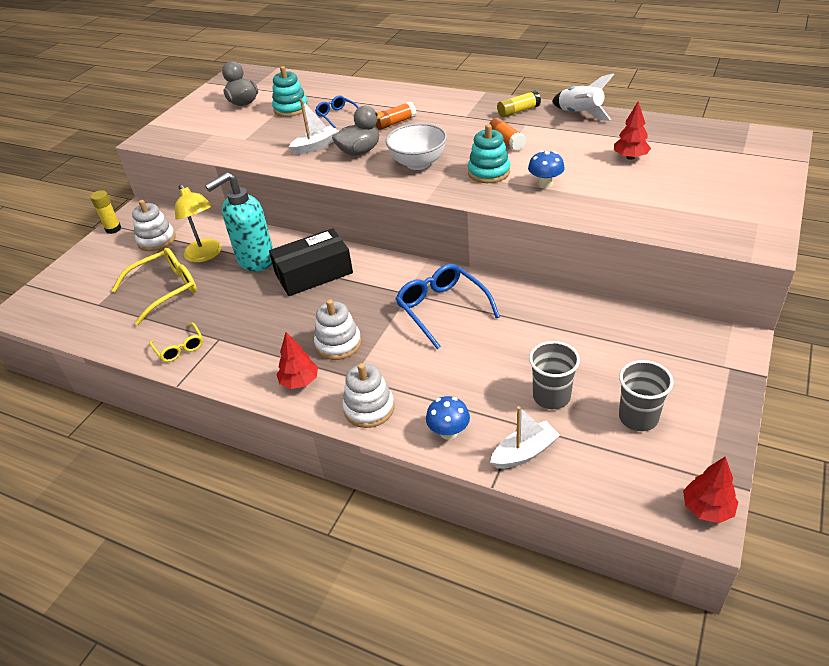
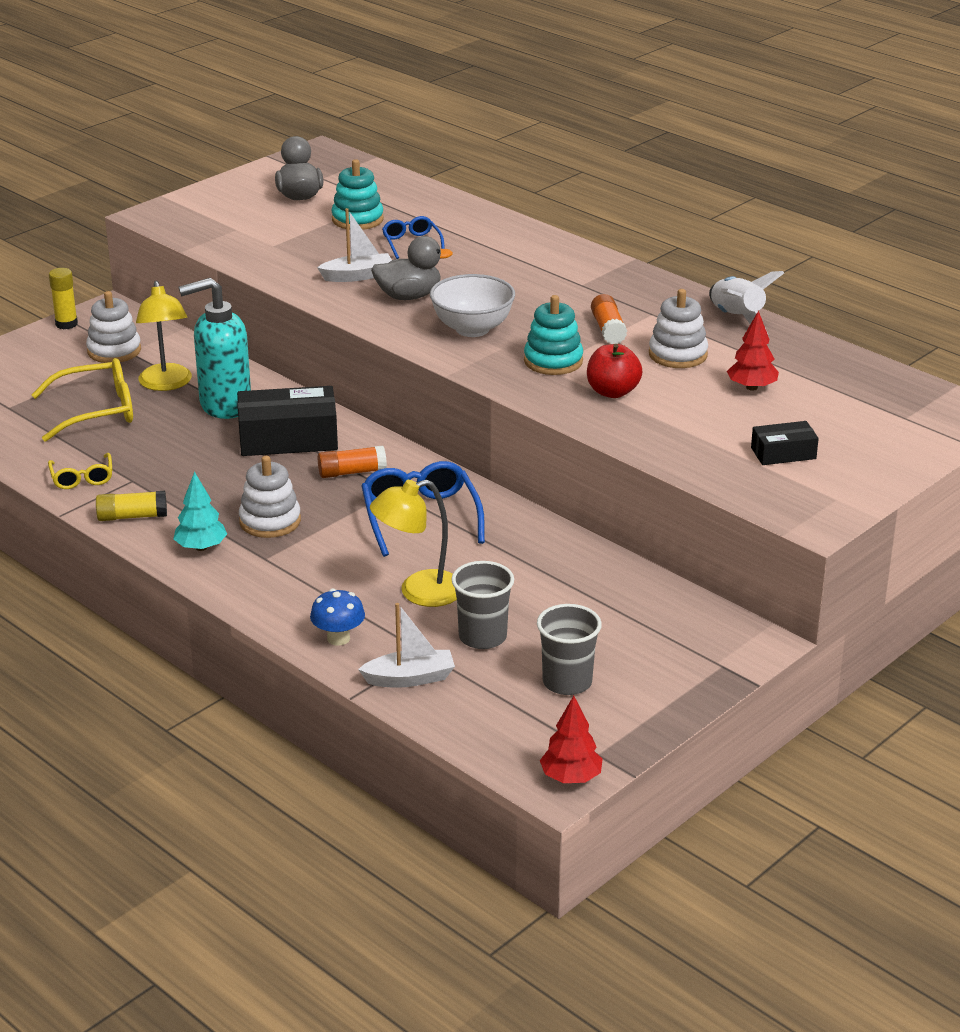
camera: 15 degrees right, 10 degrees down
(299, 382) = (201, 547): red tree -> turquoise tree
(369, 408) = (264, 593): white stacking toy -> white stacking toy (678, 354)
(395, 123) = (481, 271): orange glue stick -> orange glue stick (352, 472)
(481, 372) = (418, 592): none -> yellow lamp
(518, 111) = (657, 295): yellow glue stick -> yellow glue stick (132, 516)
(545, 184) = (612, 392): blue mushroom -> red apple
(693, 198) = (783, 453): none -> black box

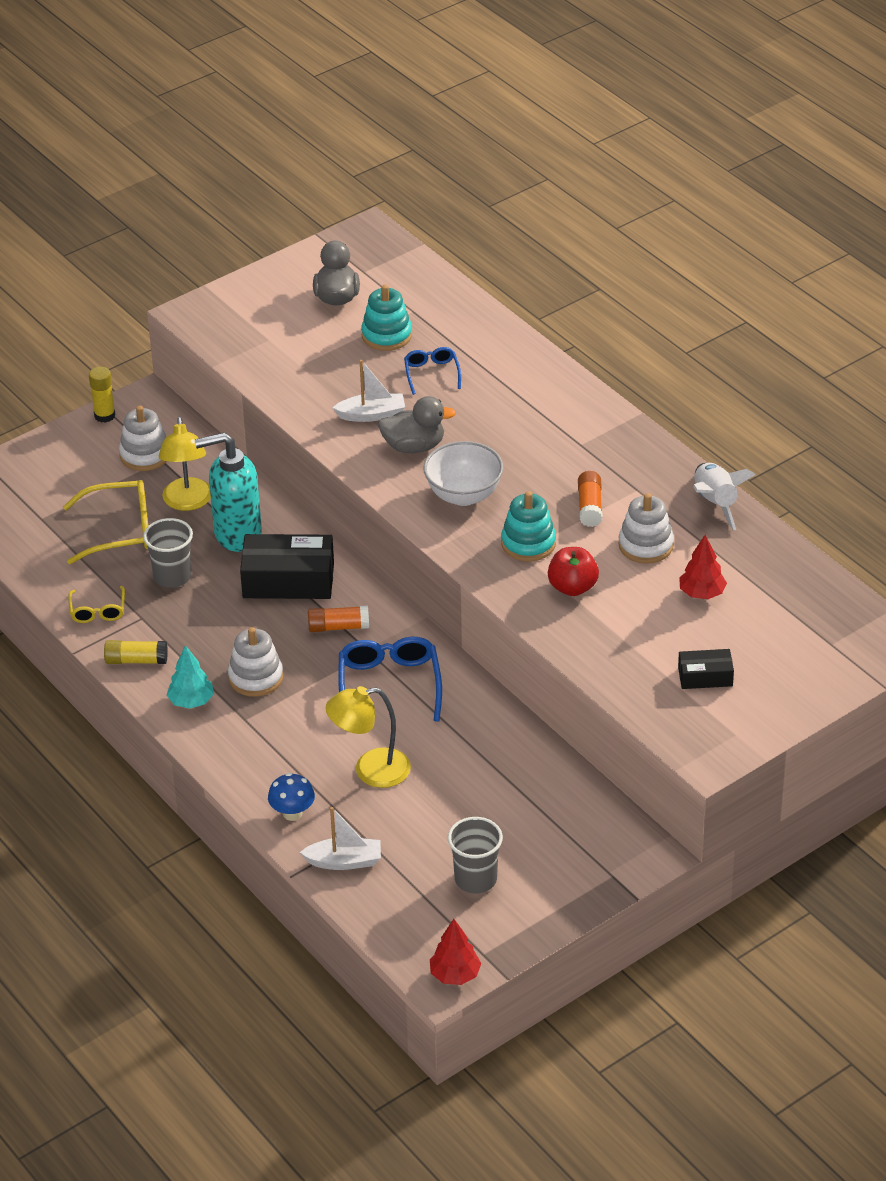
camera: 10 degrees right, 10 degrees up
(482, 637) = (415, 824): grey cup -> grey cup (172, 576)

